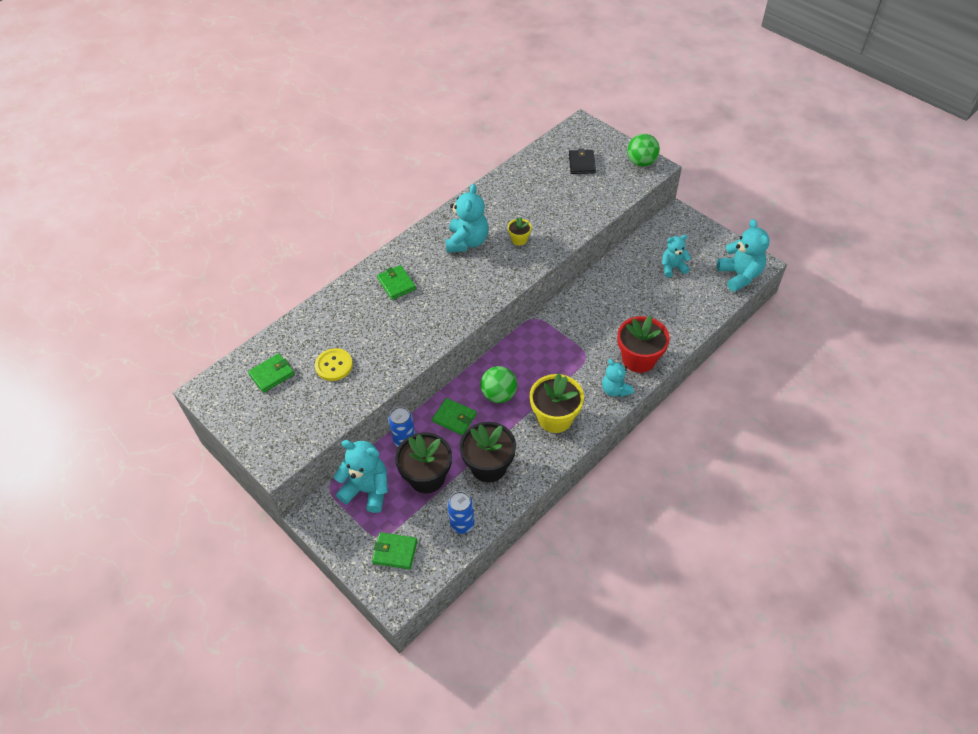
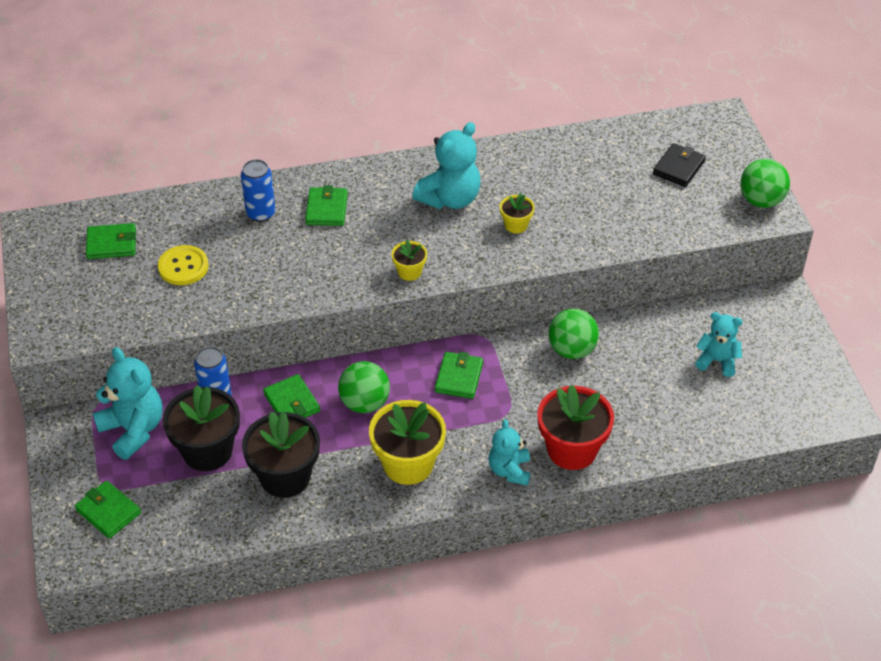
camera: 30 degrees right, 5 degrees down
(462, 524) = (203, 523): blue can -> blue can (260, 213)
(480, 298) = (409, 272): none -> yellow flower pot
(541, 350) = (459, 377): none -> green wallet
(590, 301) = (572, 350): none -> green ball
(739, 275) = (801, 415): turquoise teddy bear -> none

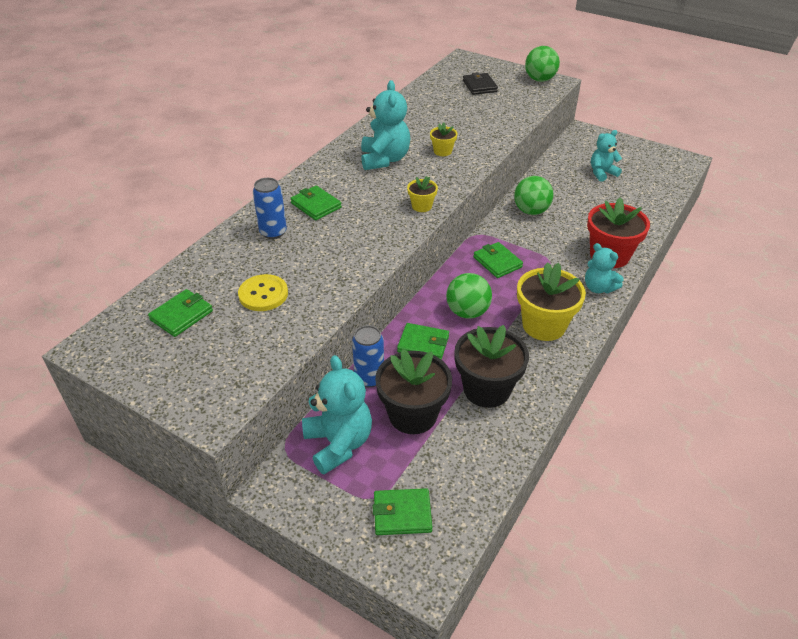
camera: 45 degrees left, 5 degrees down
(133, 430) = (338, 443): turquoise teddy bear -> turquoise teddy bear turned 60 degrees clockwise

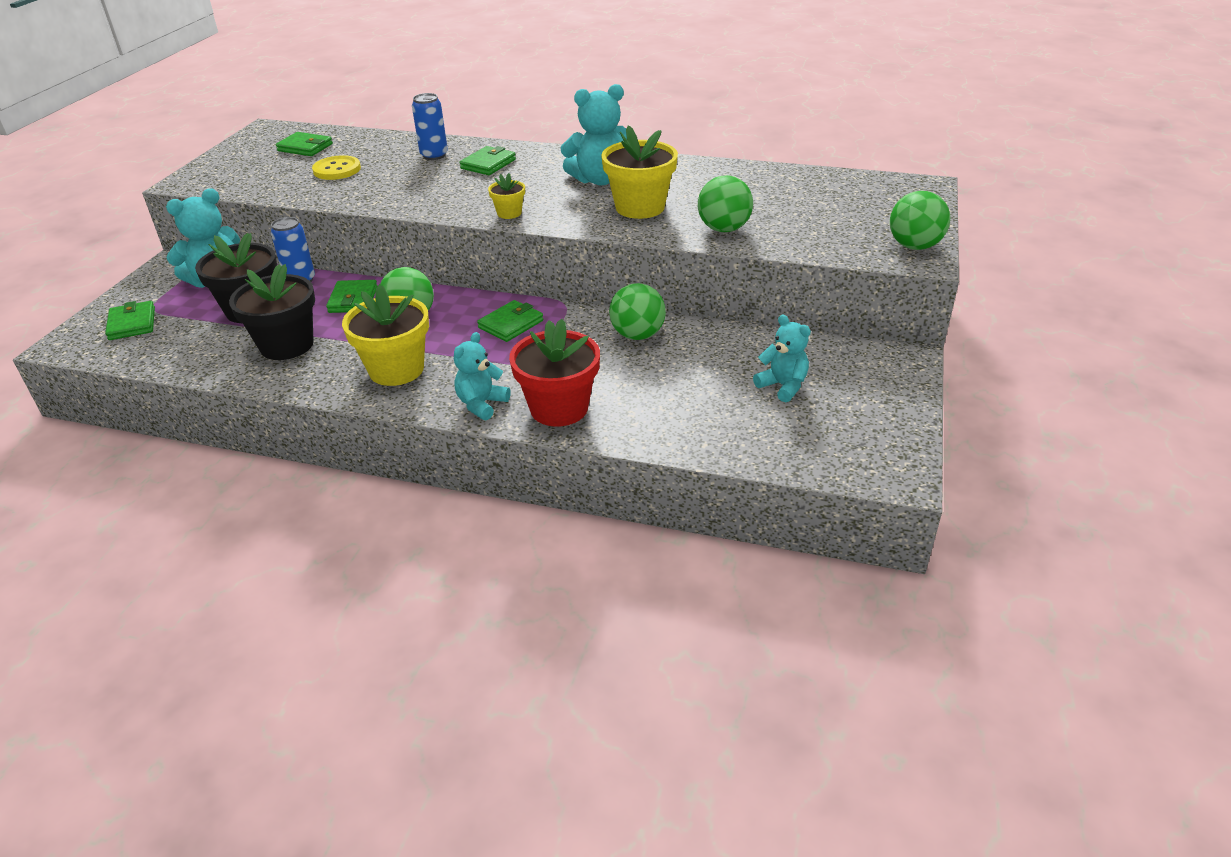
camera: 75 degrees right, 5 degrees down
(442, 151) = (640, 207): yellow flower pot -> yellow flower pot, size x2.02
(479, 86) = (844, 206): black wallet -> none
(491, 128) = (724, 229): none -> green ball

